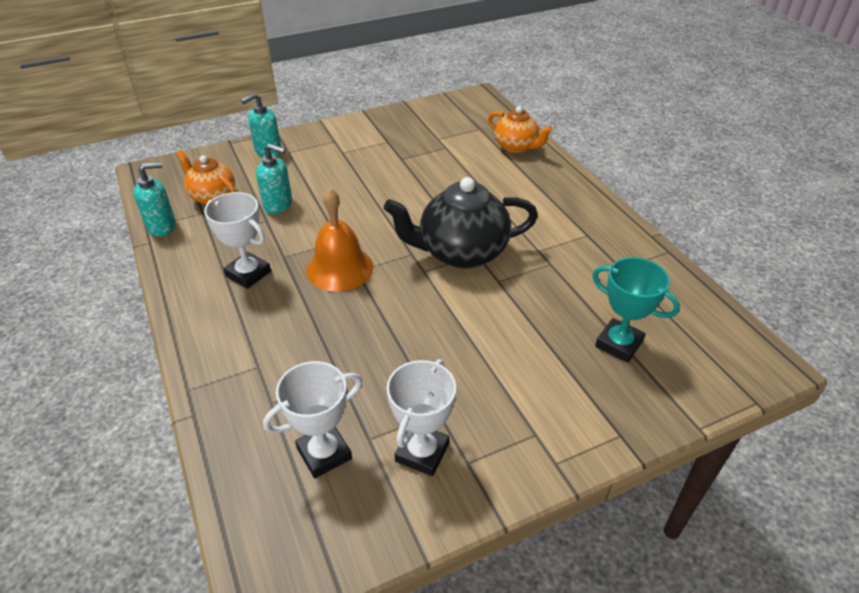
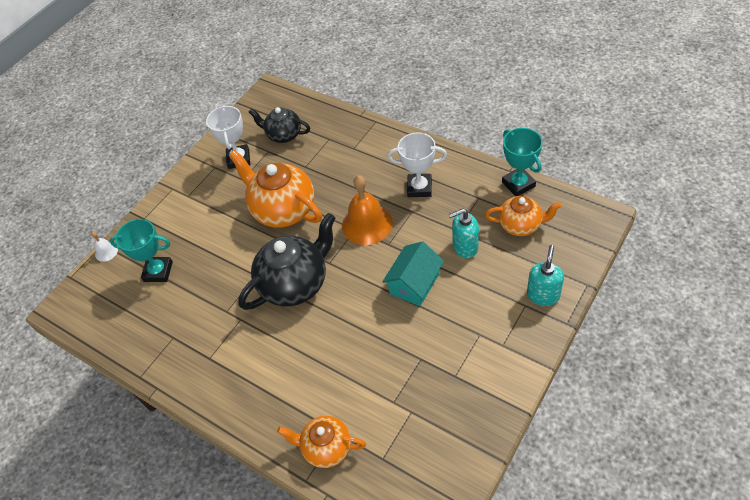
camera: 155 degrees right, 10 degrees up
(162, 226) = (518, 184): turquoise soap dispenser -> turquoise trophy
(324, 453) = (284, 135): white trophy -> black teapot
(352, 201) = (414, 284): none -> turquoise house
(416, 334) = (283, 210): none -> orange teapot
(693, 412) = (106, 251): none -> white bell

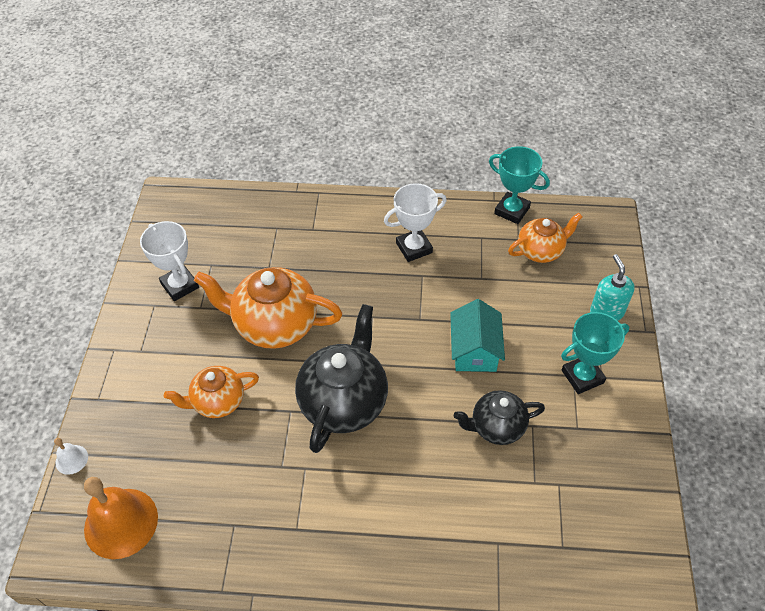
camera: 35 degrees left, 0 degrees up
(158, 271) = (161, 455): turquoise trophy -> turquoise trophy (582, 376)
(284, 135) = (219, 240): black teapot -> black teapot (496, 427)
(326, 448) = (497, 564): orange teapot -> orange teapot (218, 401)
(367, 224) = (382, 306): orange bell -> orange bell (121, 523)
(465, 247) = (501, 293): turquoise soap dispenser -> none

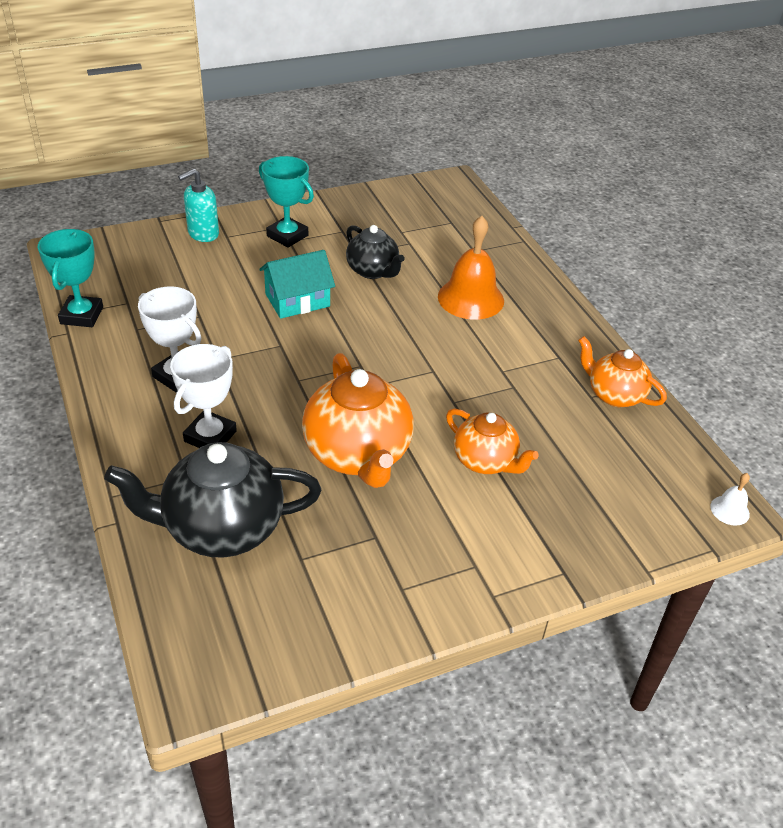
camera: 120 degrees left, 10 degrees down
(71, 459) = (644, 554): white bell -> white bell (730, 510)
(121, 523) = (661, 476): orange bell -> orange bell (470, 298)
(180, 285) = (355, 576): white trophy -> white trophy (210, 436)
(344, 402) = (415, 368): black teapot -> black teapot (222, 528)
(540, 251) = (139, 284): orange teapot -> orange teapot (614, 395)

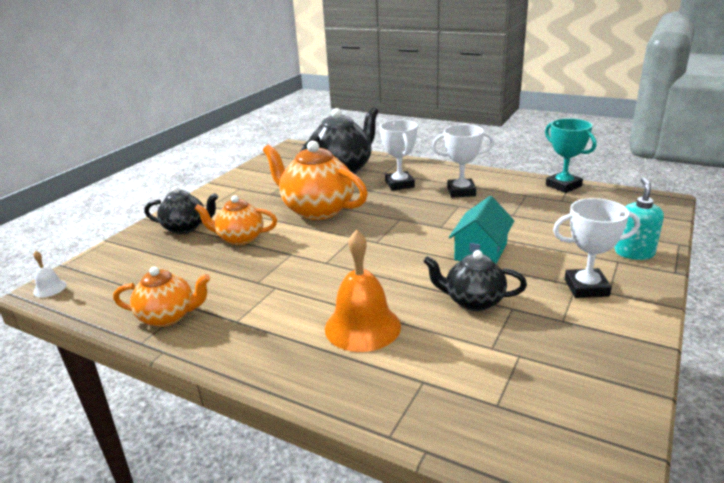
camera: 145 degrees right, 15 degrees down
(287, 236) = (586, 288): turquoise trophy -> white trophy
(536, 529) = (186, 228): none -> black teapot

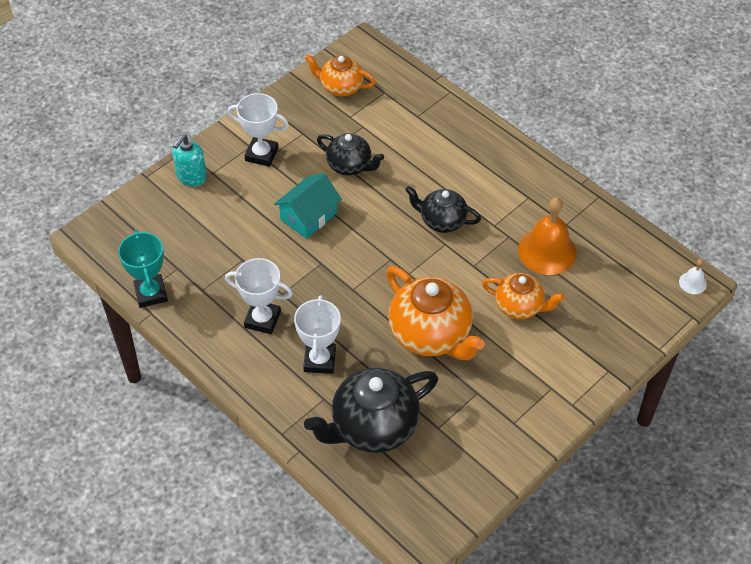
camera: 165 degrees left, 25 degrees up
(168, 316) = (581, 216): orange teapot -> orange teapot (340, 87)
(186, 228) = (577, 346): black teapot -> black teapot (442, 221)
(362, 327) = (438, 165): orange bell -> orange bell (547, 251)

